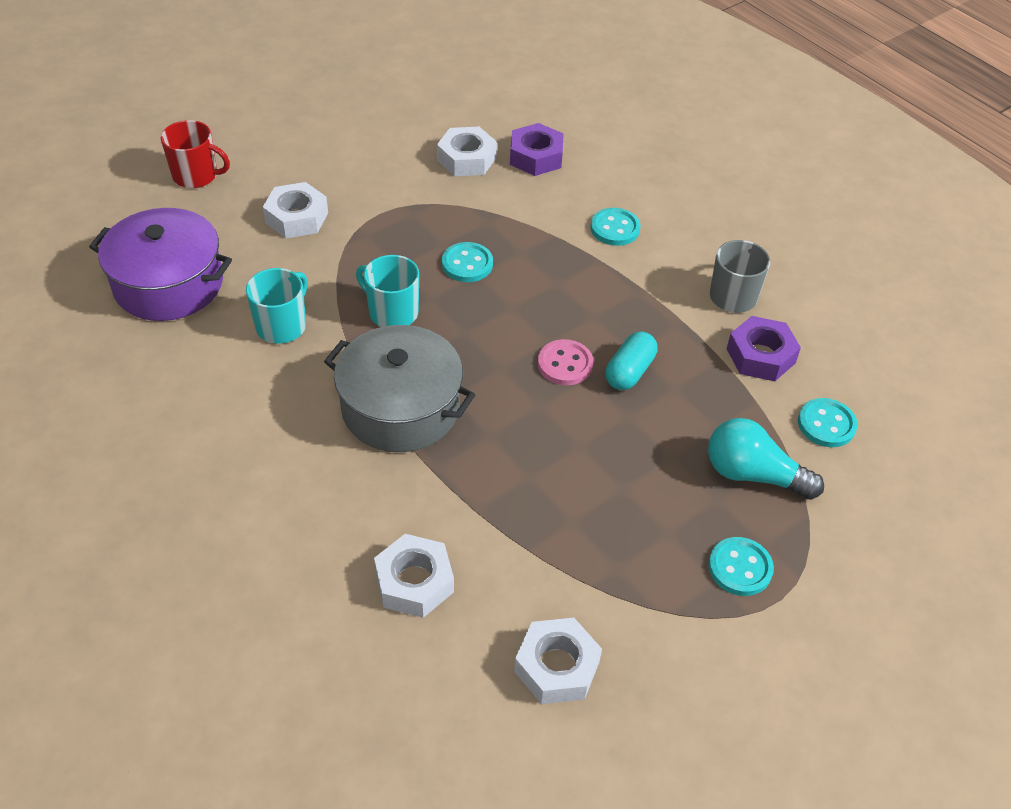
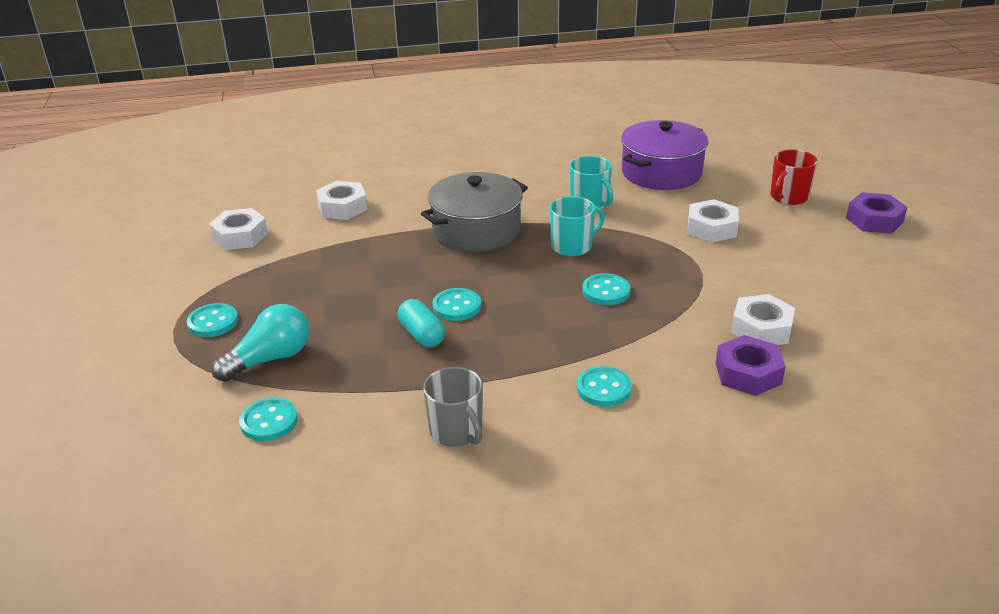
camera: 120 degrees right, 15 degrees down
(565, 364) = (457, 306): pink button -> turquoise button
(760, 356) = (373, 416): purple nut -> purple nut (874, 220)

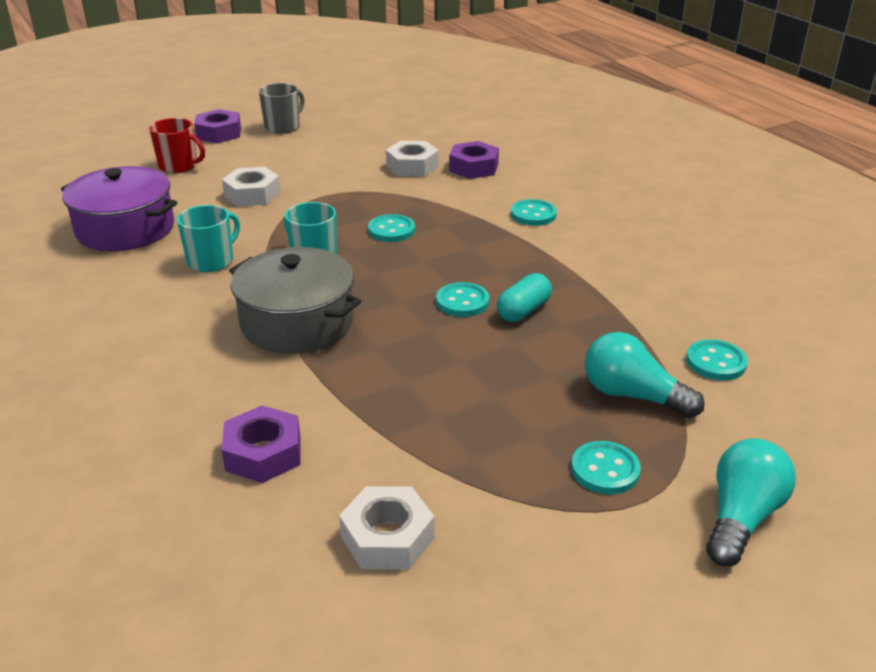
camera: 110 degrees left, 0 degrees up
(119, 365) = (741, 517): none -> turquoise light bulb
(342, 207) = (263, 453): white nut -> purple nut
(457, 431) = (637, 264): grey mug -> grey mug (283, 127)

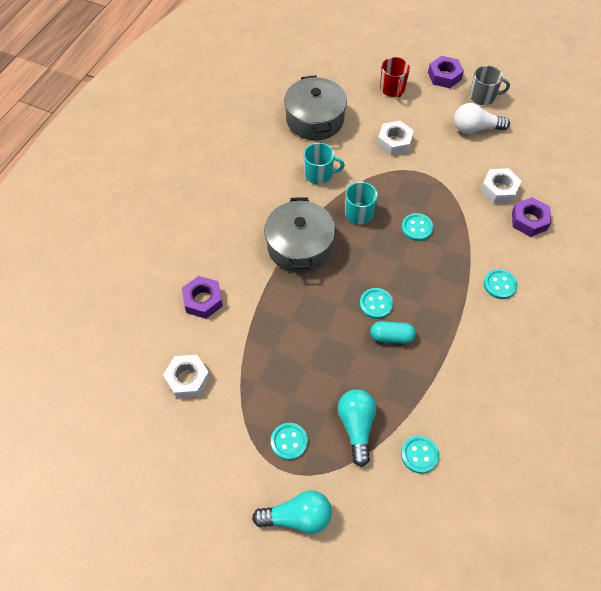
camera: 55 degrees right, 25 degrees up
(125, 229) = (315, 119): purple pot -> grey pot
(315, 146) = (475, 128): none -> white light bulb

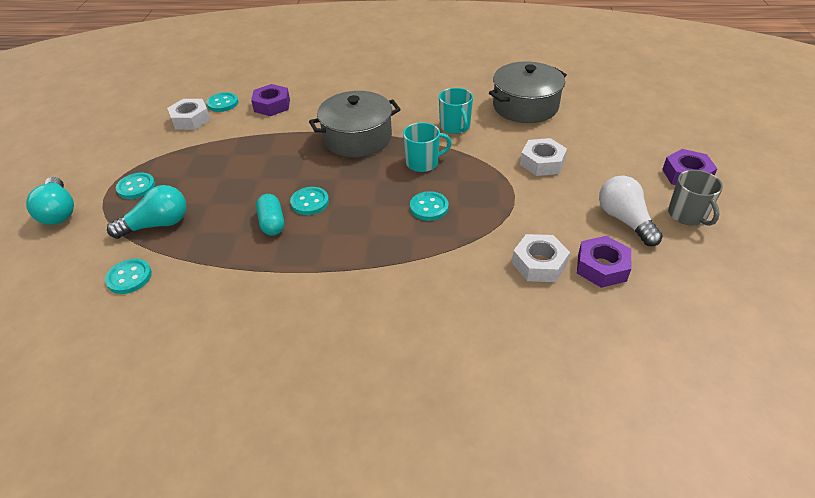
camera: 70 degrees right, 15 degrees down
(392, 89) = (620, 142): red mug -> none
(500, 285) = (383, 296): turquoise button -> turquoise button (223, 103)
(529, 220) = (507, 305): purple nut -> purple nut (602, 267)

